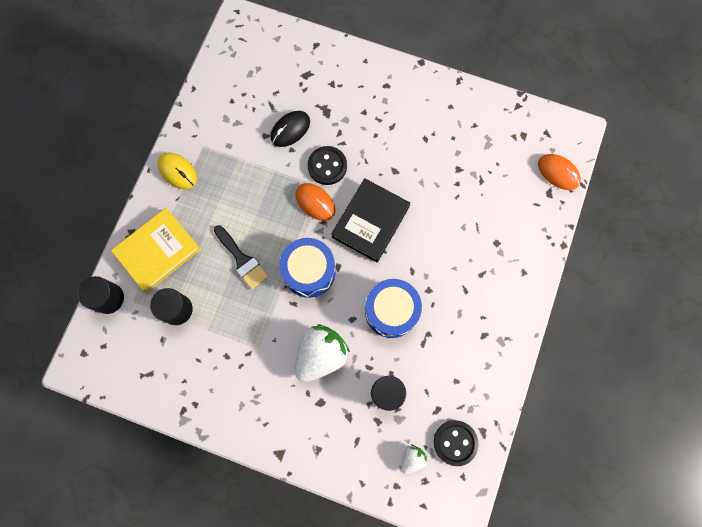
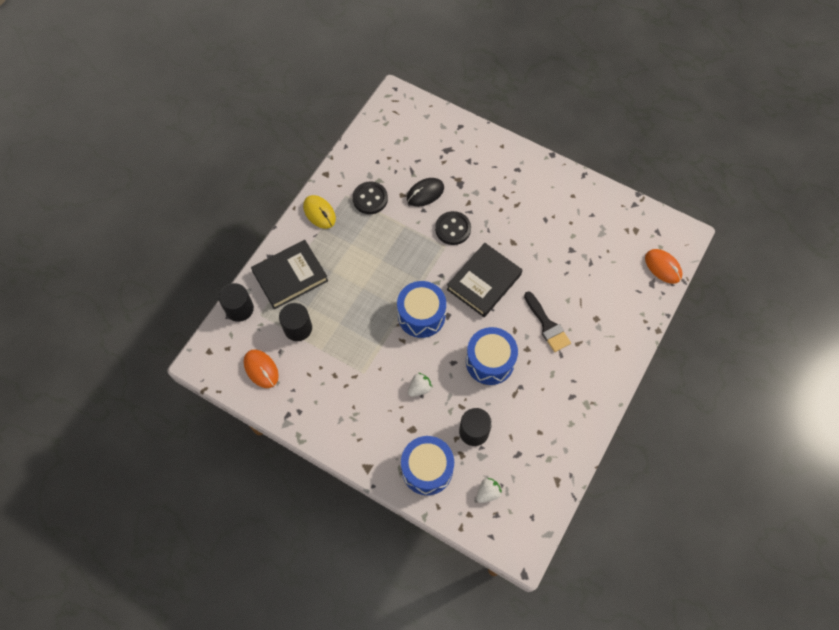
camera: 10 degrees right, 10 degrees down
(158, 251) = (290, 276): yellow book -> black book
(242, 260) = (363, 296): black brush -> black brush (547, 325)
(315, 202) = (437, 258): orange mouse -> orange mouse (261, 369)
(321, 355) = (419, 388): white strawberry -> white strawberry, size x0.48
(343, 444) = (427, 469): none -> blue drum
(455, 442) = (530, 485): black button -> black button (370, 199)

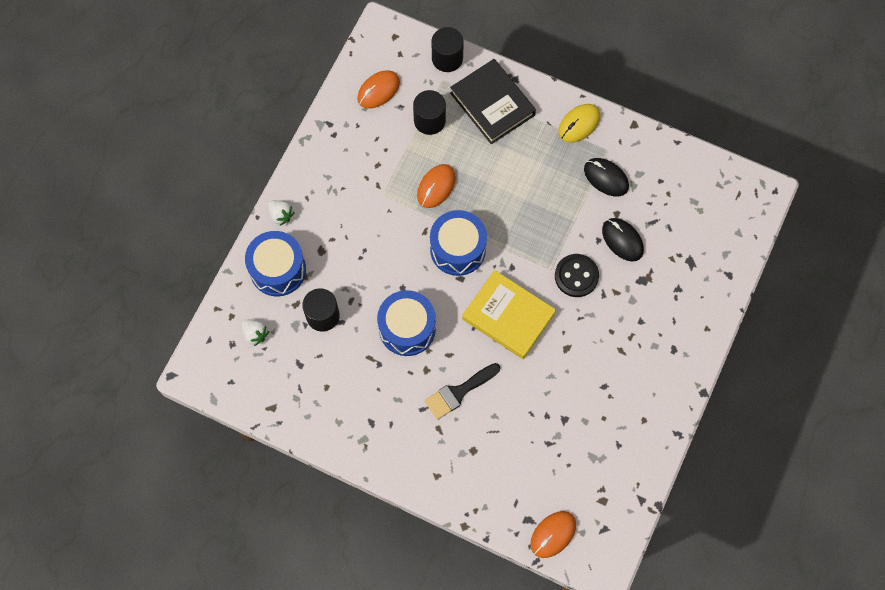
camera: 85 degrees right, 5 degrees up
(362, 328) = (436, 187): none -> orange mouse
(370, 199) = (606, 178): black button -> black mouse
(419, 388) = (369, 254): white strawberry -> white strawberry (281, 215)
(484, 282) = (508, 316): black book -> yellow book

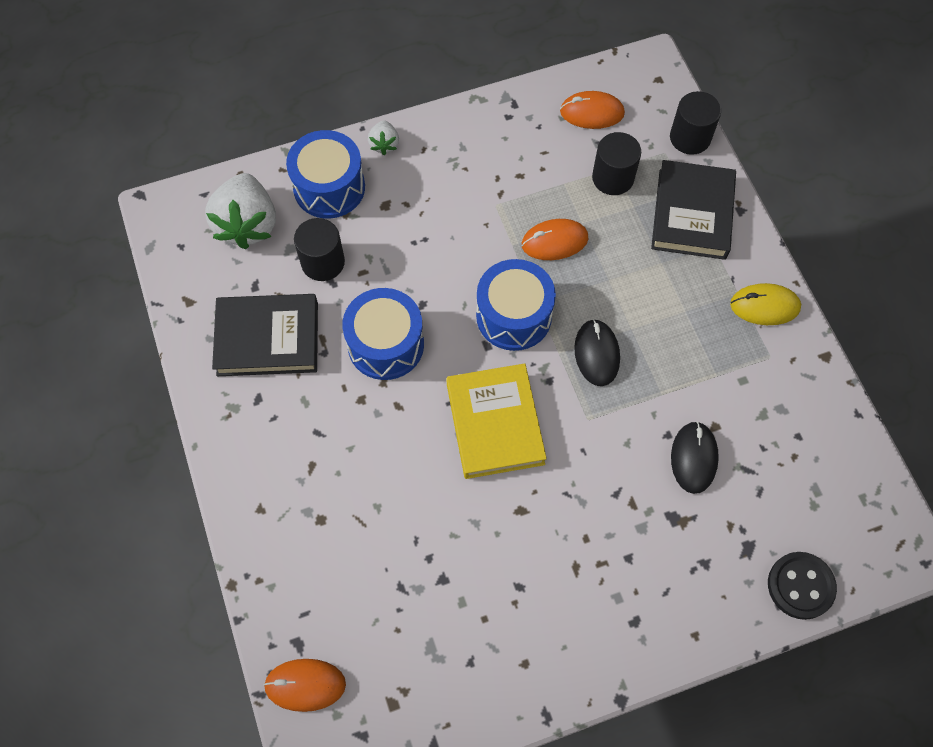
camera: 45 degrees right, 5 degrees down
(255, 334) = (247, 224): white strawberry -> white strawberry, size x2.09
(340, 386) = (268, 338): none -> black book
(458, 392) = (368, 450): black brush -> none
(576, 276) = (606, 449): black button -> black button (800, 586)
(606, 178) = (740, 381): black mouse -> black mouse (597, 354)

